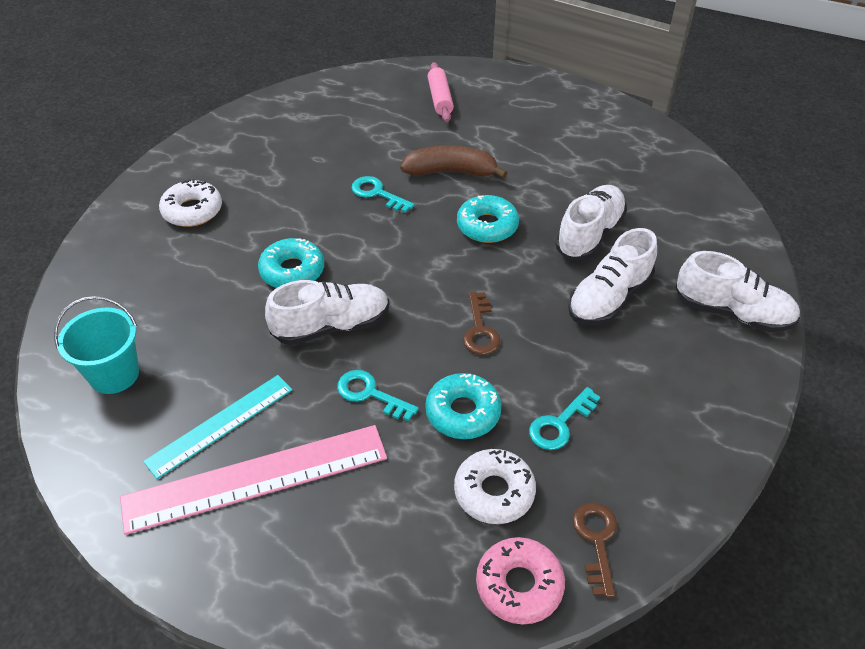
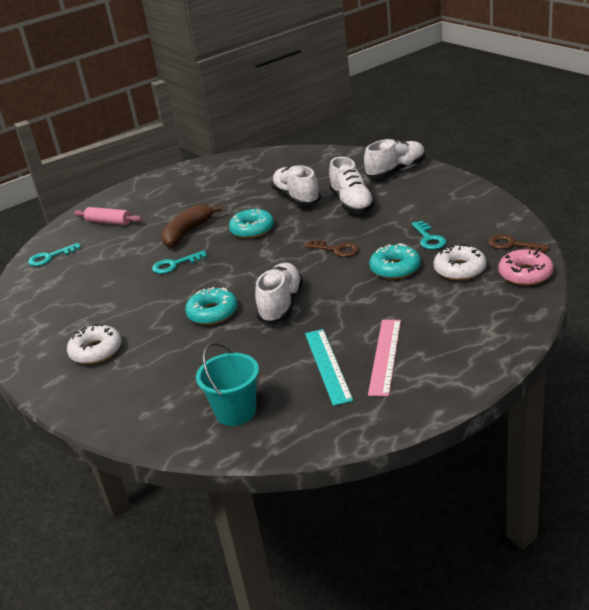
camera: 55 degrees left, 15 degrees down
(256, 478) = (385, 356): pink ruler -> pink ruler, size x0.64
(370, 394) = (353, 299): turquoise key -> turquoise key (50, 257)

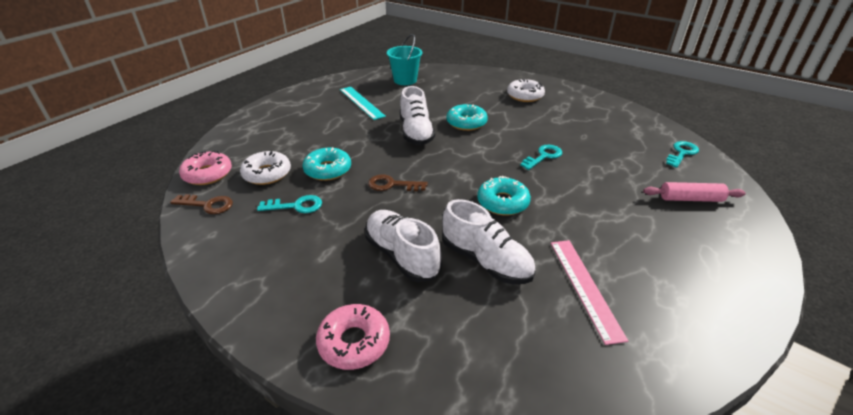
camera: 155 degrees right, 5 degrees up
(187, 232) = (575, 192): brown banana -> none
(385, 356) = (325, 110): pink ruler -> pink ruler (584, 287)
(396, 171) = (354, 342): white shoe -> pink donut
(429, 238) = (296, 206): turquoise key -> turquoise key turned 120 degrees clockwise

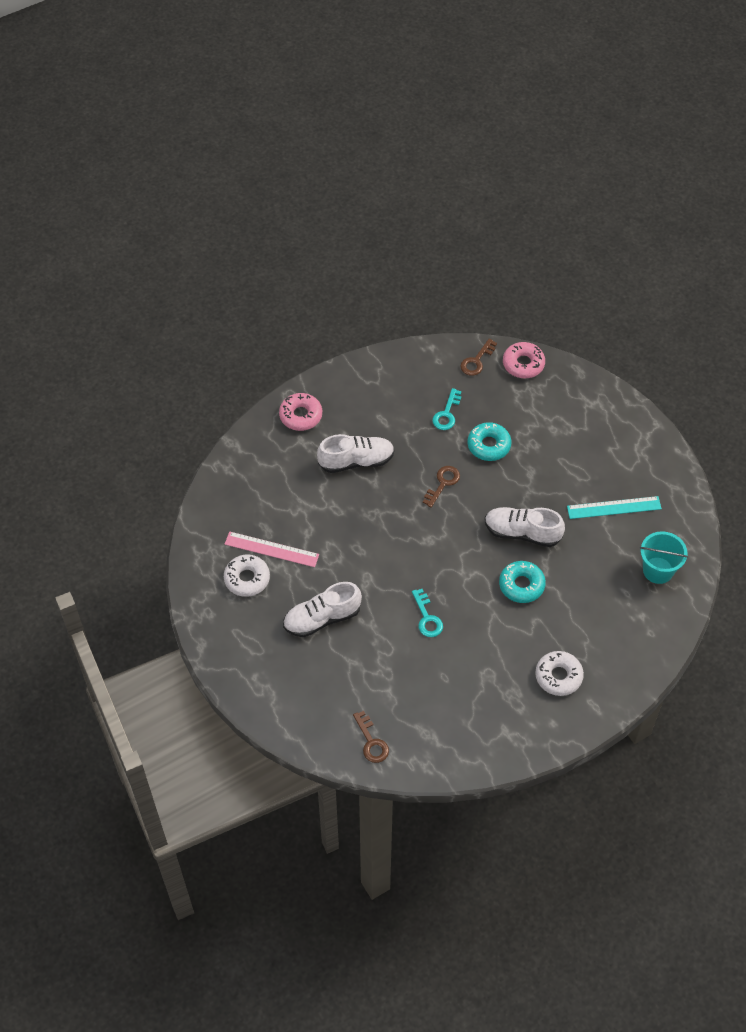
camera: 115 degrees right, 20 degrees up
(267, 174) = (504, 403): white donut -> white donut (247, 579)
(486, 261) = (324, 506): white shoe -> white shoe (322, 618)
(502, 202) = (379, 549): turquoise donut -> none
(682, 153) = (371, 742): turquoise key -> brown key
(690, 199) = (310, 688): pink rolling pin -> none

